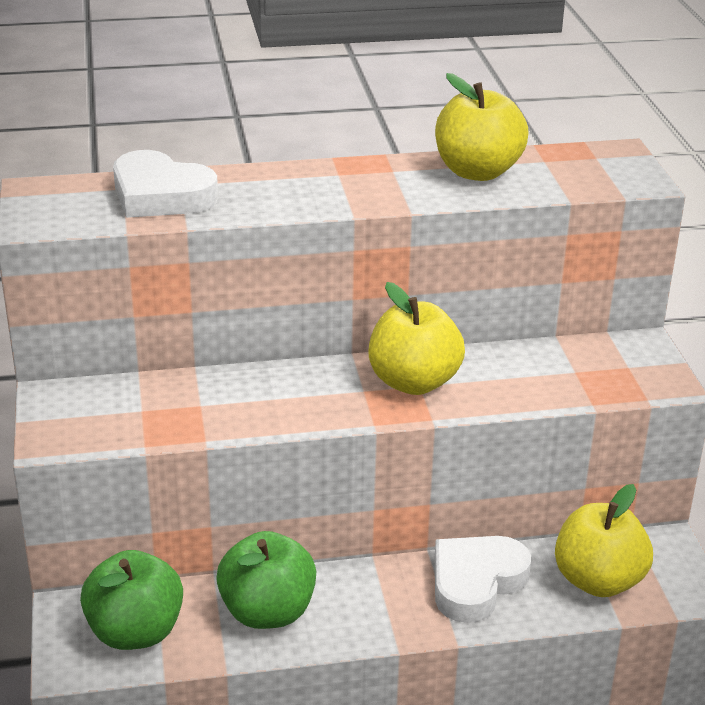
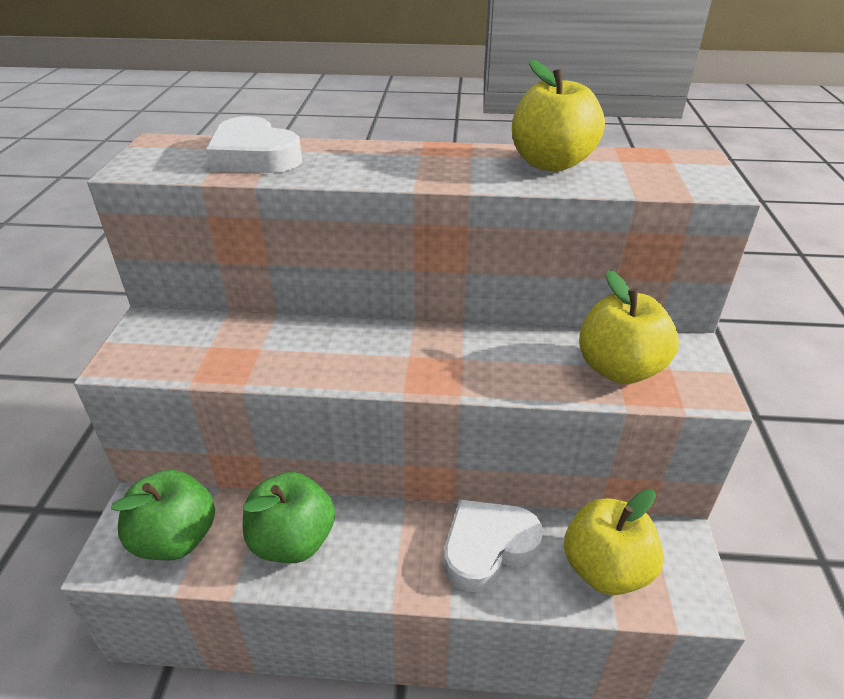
camera: 15 degrees right, 5 degrees up
(414, 382) = (458, 354): yellow apple -> yellow apple (619, 369)

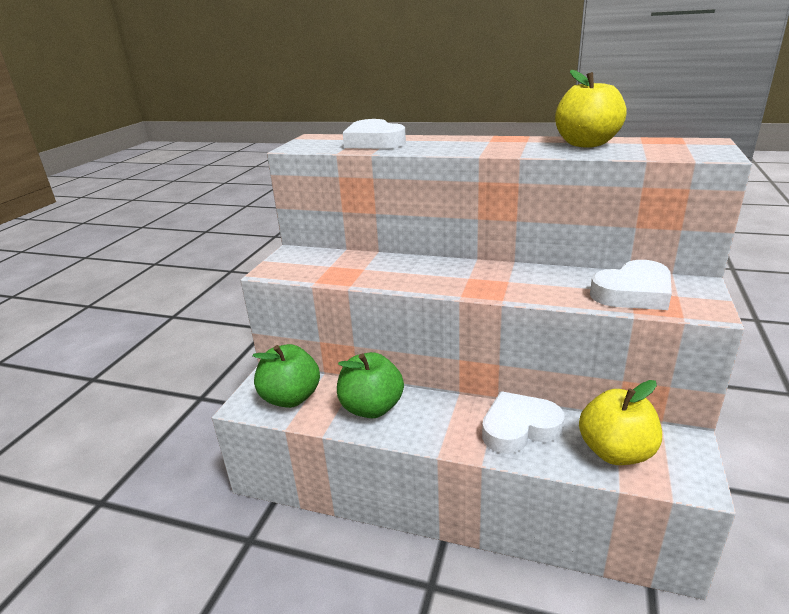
camera: 15 degrees right, 10 degrees down
(619, 369) = (633, 293): yellow apple -> white heart

